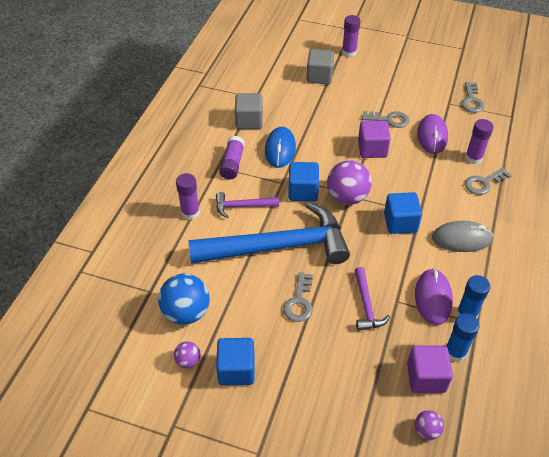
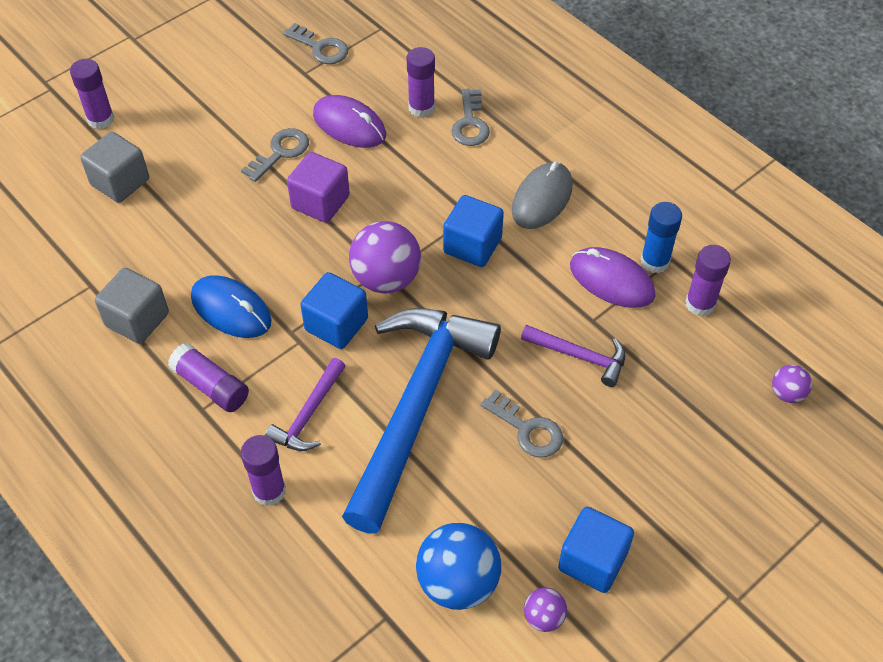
camera: 60 degrees left, 5 degrees up
(426, 377) = (718, 353): purple cube -> none
(455, 352) = (700, 304): blue glue stick -> purple glue stick

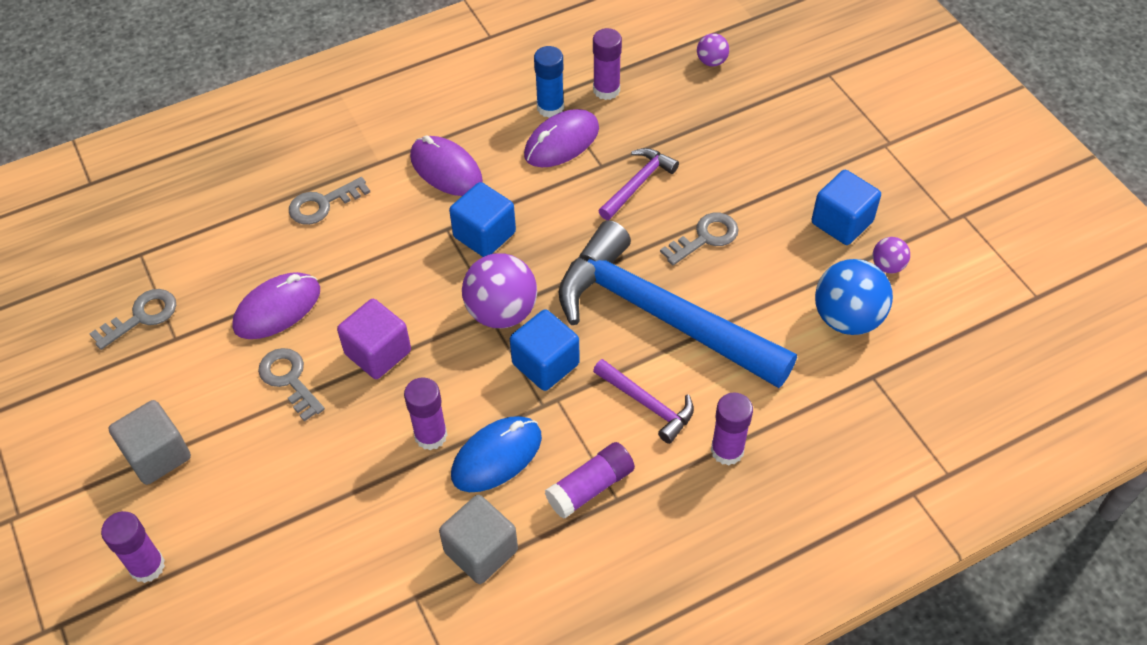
camera: 75 degrees left, 0 degrees up
(120, 182) = (265, 552): grey cube -> grey cube (157, 455)
(421, 108) = (281, 240): purple glue stick -> purple glue stick (431, 435)
(470, 123) = (323, 204): grey key -> grey key turned 135 degrees clockwise
(542, 199) = (446, 169): grey mouse -> purple mouse

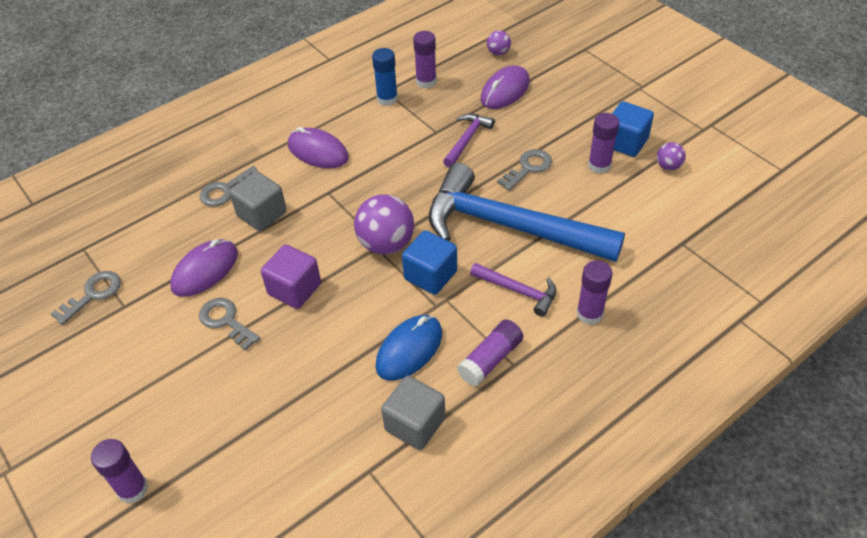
camera: 10 degrees left, 5 degrees down
(157, 455) = (126, 398): grey cube -> grey cube (262, 214)
(431, 435) = (352, 343): purple glue stick -> purple glue stick (599, 165)
(484, 235) = (359, 192): blue cube -> none
(561, 142) = (402, 120): purple mouse -> purple mouse (505, 91)
(847, 318) = (650, 206): blue ball -> none

